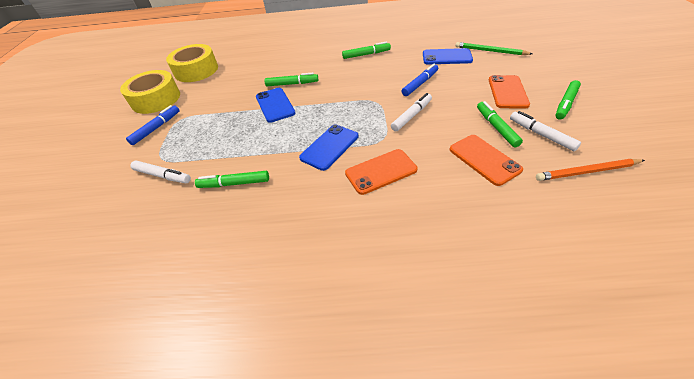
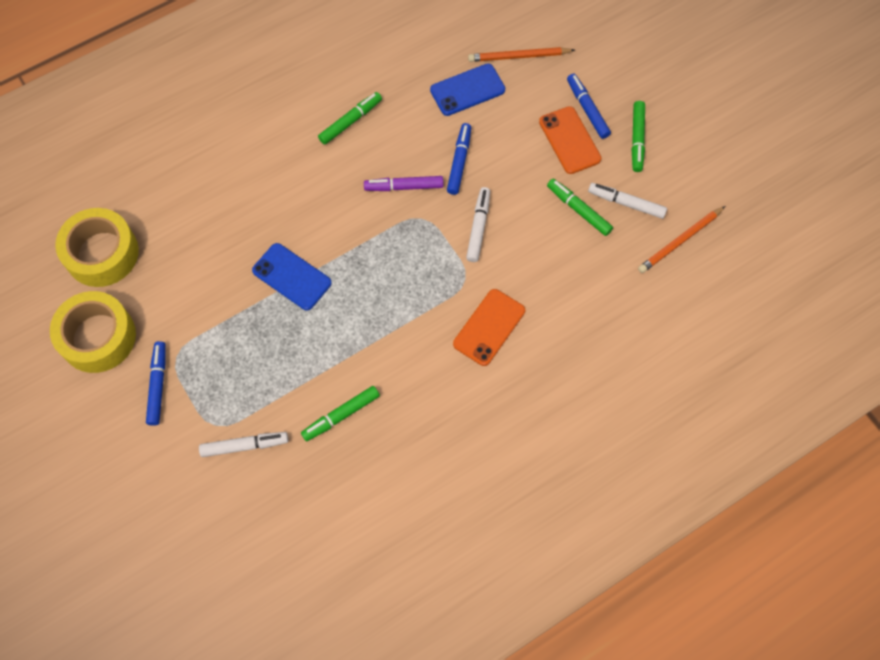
camera: 35 degrees left, 20 degrees up
(292, 84) = (284, 227): green marker -> none
(329, 147) = (412, 317): blue phone -> none
(376, 86) = (404, 187): none -> purple marker
(484, 159) = (583, 265): orange phone -> none
(490, 51) = (519, 56): green pencil -> orange pencil
(529, 81) = (587, 110): none -> blue marker

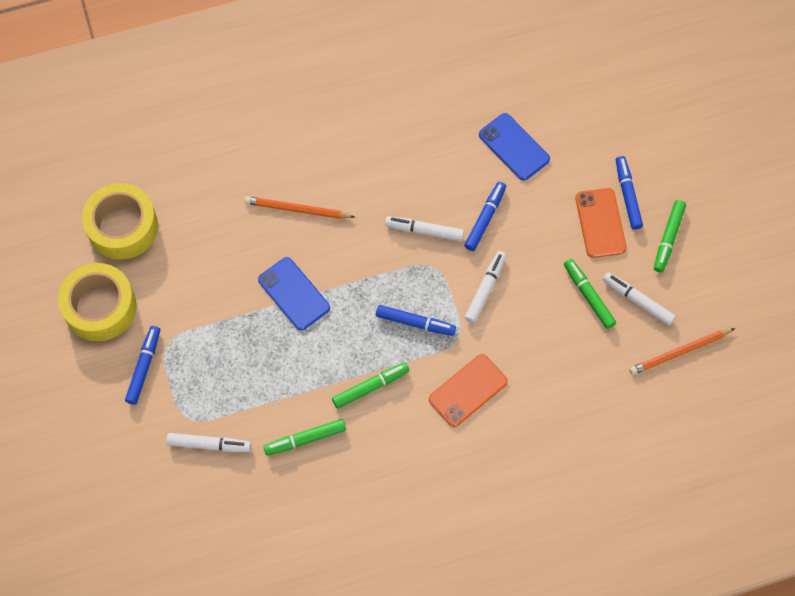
camera: 15 degrees right, 0 degrees up
(350, 121) = (390, 152): green marker -> green marker (370, 387)
(404, 187) = (425, 231): purple marker -> white marker
(419, 275) = (415, 322): none -> blue marker
(467, 90) = (514, 147): blue phone -> blue phone turned 60 degrees clockwise
(519, 56) = (575, 124): orange pencil -> orange pencil (297, 210)

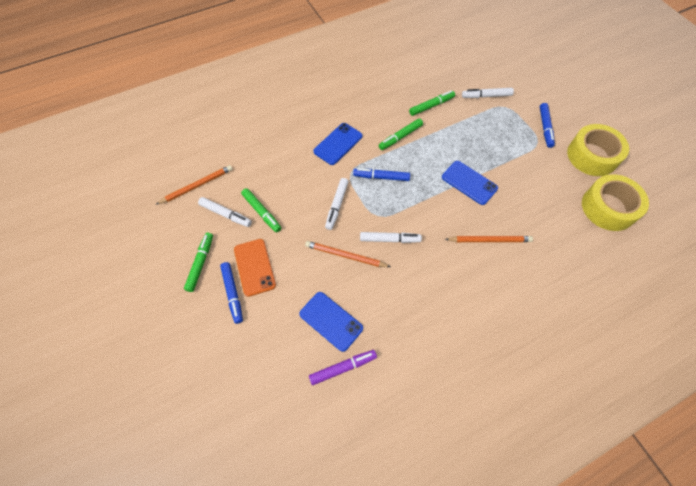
camera: 170 degrees right, 5 degrees down
(468, 390) = (338, 144): orange phone -> blue phone
(485, 219) = (345, 256): blue marker -> orange pencil
(508, 99) = (342, 368): none -> purple marker

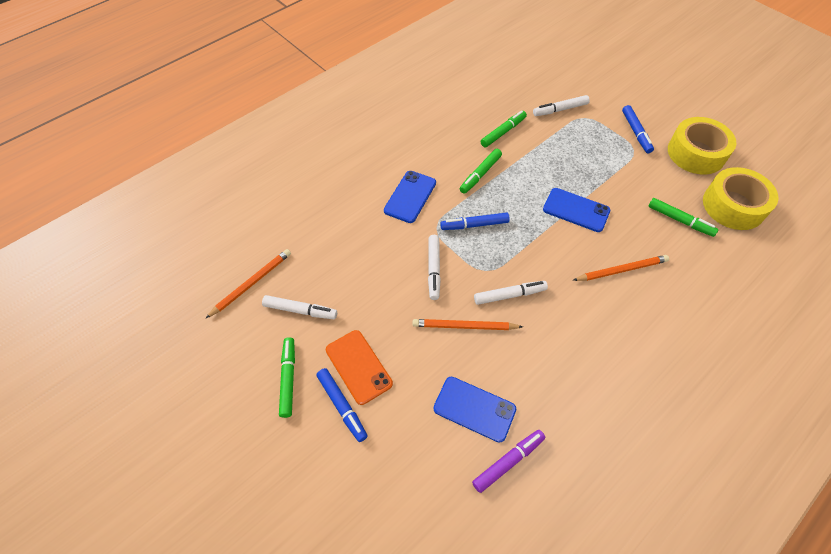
camera: 15 degrees left, 5 degrees down
(261, 212) = (344, 297): green marker -> green marker (679, 220)

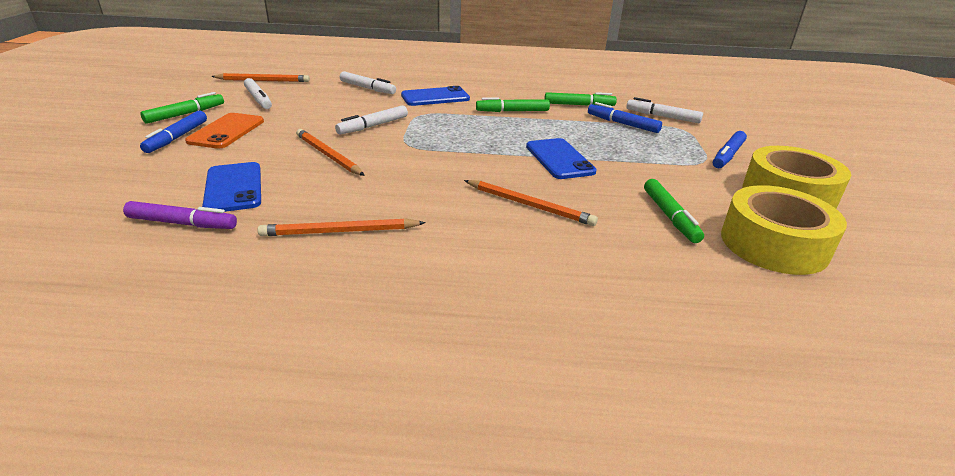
camera: 45 degrees right, 25 degrees down
(475, 225) = (451, 125): blue marker -> blue marker (623, 124)
(509, 295) = (396, 162): white marker -> white marker (367, 88)
(584, 381) = (340, 232): none -> orange pencil

